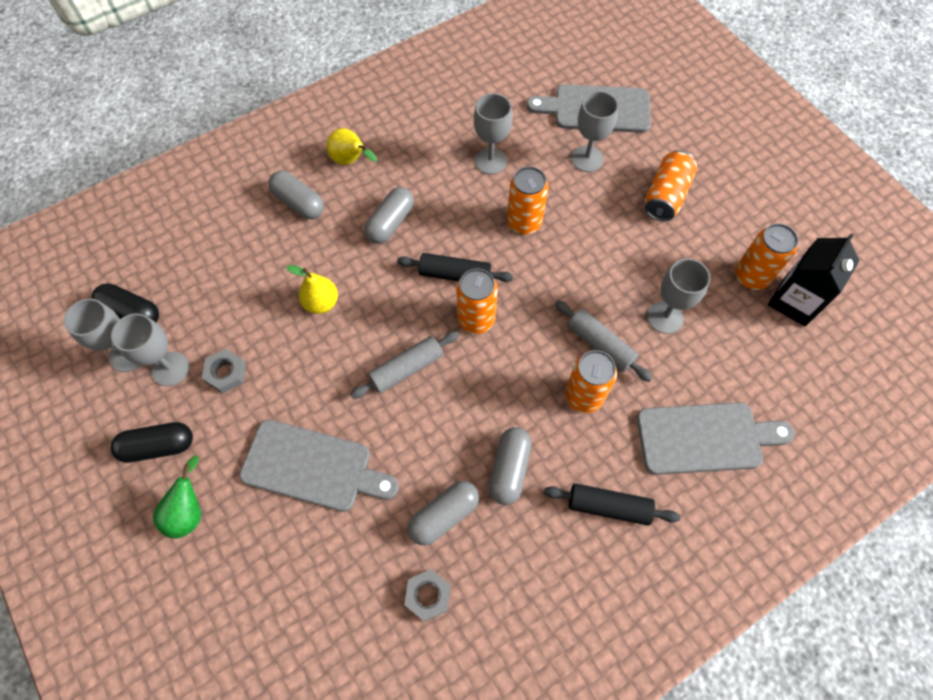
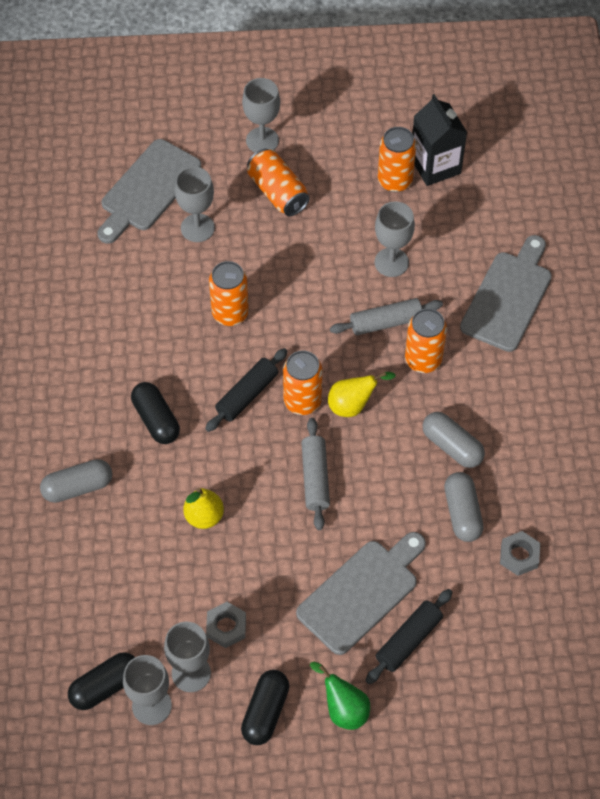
camera: 60 degrees left, 5 degrees down
(351, 161) = (59, 420): yellow pear -> yellow pear (353, 405)
(390, 223) = (156, 419): grey capsule -> black capsule
(490, 161) = (145, 304): grey goblet -> grey goblet (262, 140)
(608, 506) = (522, 393): black rolling pin -> black rolling pin (408, 640)

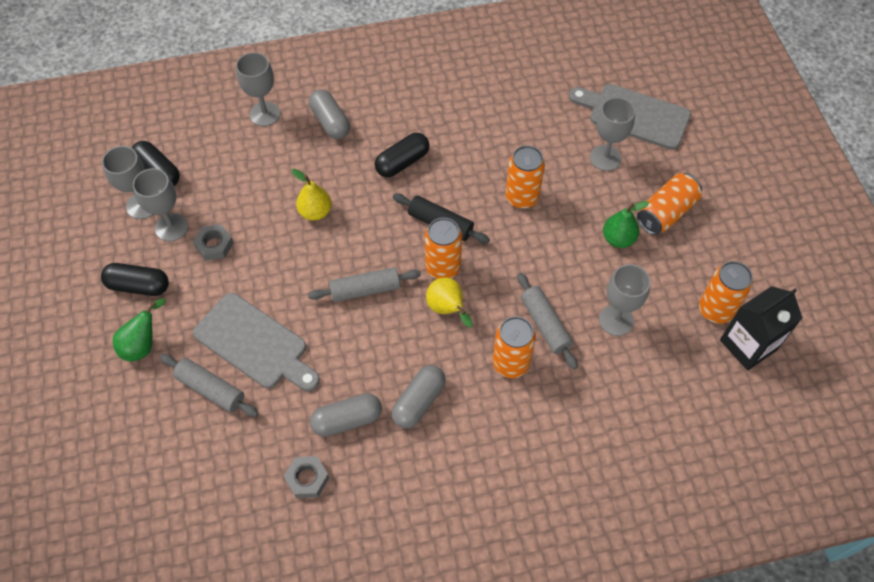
camera: 80 degrees right, 0 degrees up
(262, 140) = (720, 191): grey goblet -> grey goblet (265, 114)
(300, 239) = (618, 239): none -> green pear
(408, 640) = (211, 389): black rolling pin -> grey rolling pin
(508, 297) = (606, 435): grey cutting board -> none

